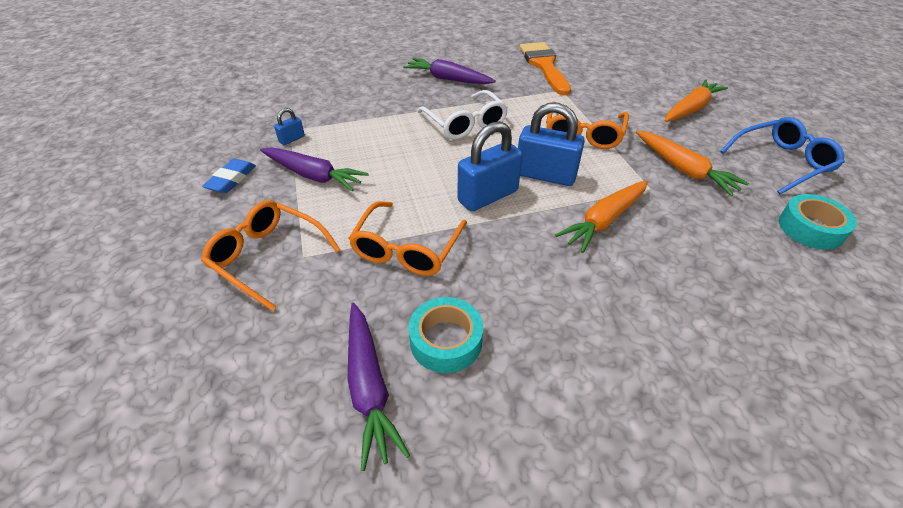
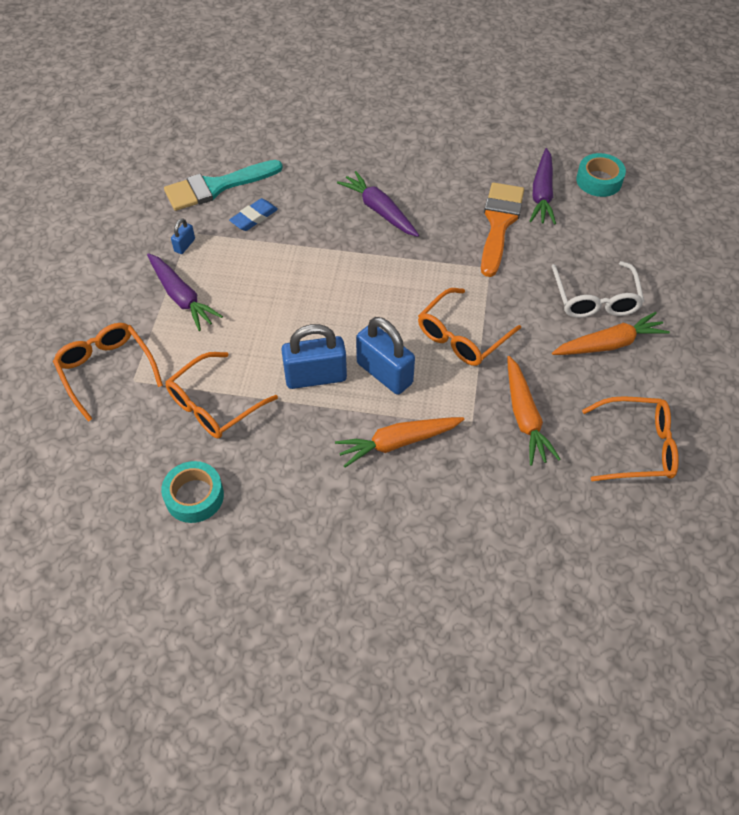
camera: 25 degrees right, 10 degrees up
(231, 179) = (114, 277): blue eraser -> blue eraser (254, 217)
(292, 139) = (184, 245): blue padlock -> blue padlock turned 45 degrees counterclockwise
(296, 96) = (216, 187): none -> turquoise brush
(369, 387) = (123, 508): purple carrot -> purple carrot (542, 194)
(465, 124) = (355, 281): white glasses -> white glasses (595, 299)
(782, 162) = (637, 447): blue glasses -> orange glasses
(810, 228) = (583, 526): turquoise tape -> turquoise tape (599, 180)

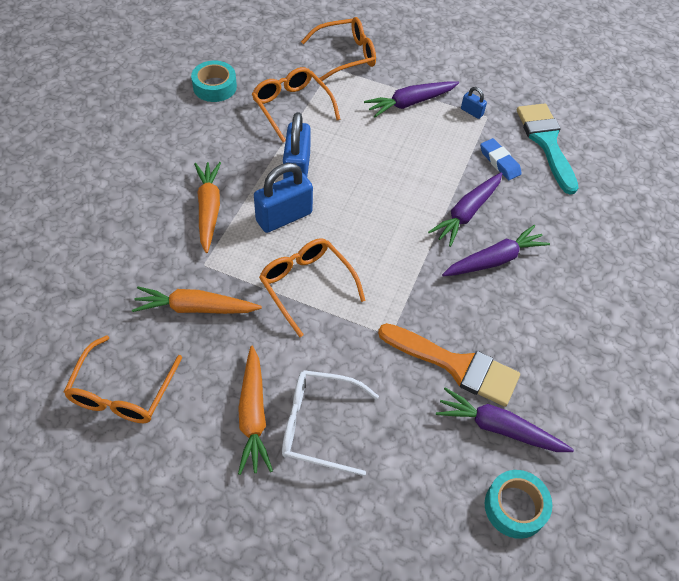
camera: 100 degrees right, 0 degrees up
(330, 234) = (467, 213): none -> purple carrot

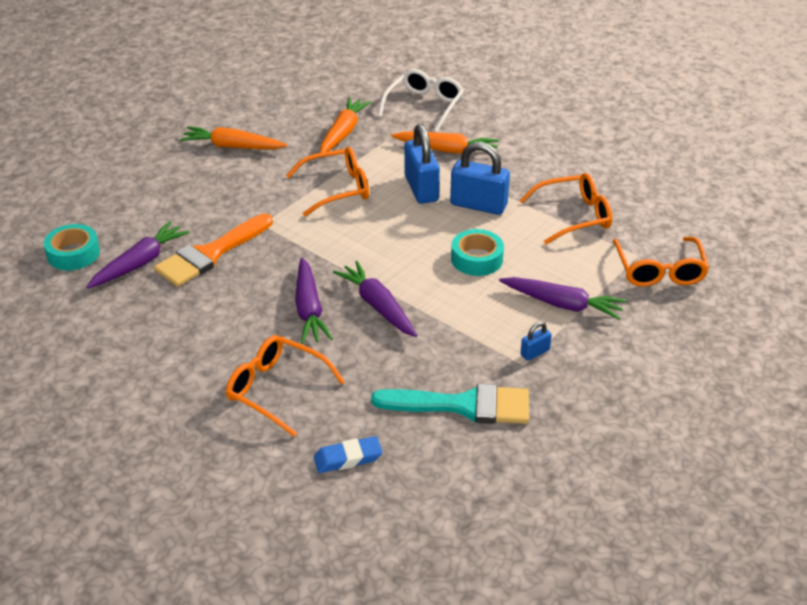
camera: 110 degrees right, 15 degrees down
(122, 392) = (286, 96): orange glasses -> orange glasses (276, 389)
(215, 87) = (616, 172): turquoise tape -> turquoise tape (476, 259)
(318, 425) = (205, 174): white glasses -> white glasses (424, 106)
(410, 103) = (562, 304): purple carrot -> purple carrot turned 120 degrees clockwise
(499, 162) = (443, 353): blue eraser -> blue eraser (348, 458)

